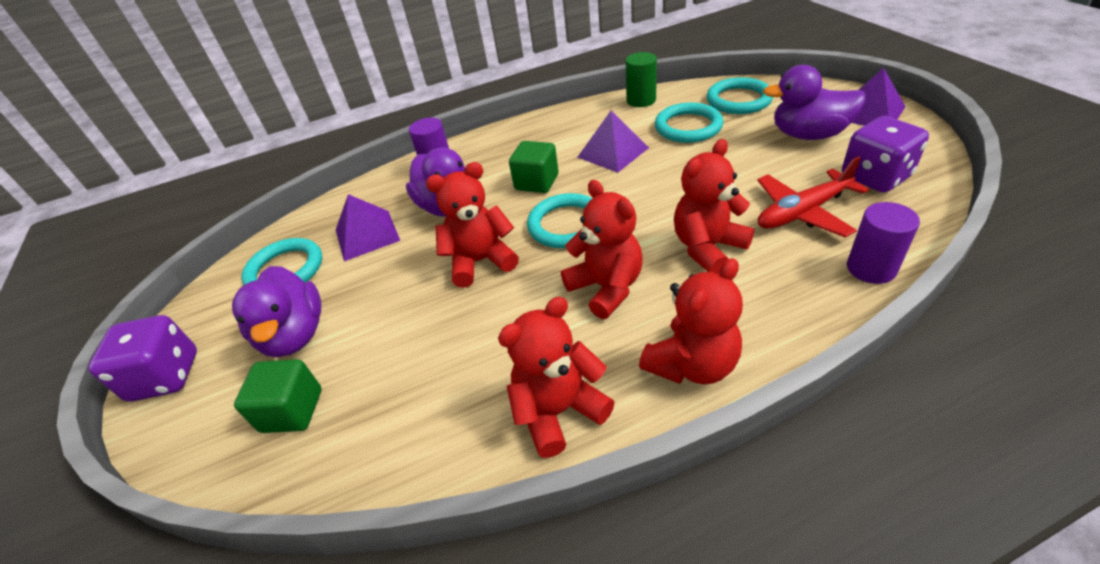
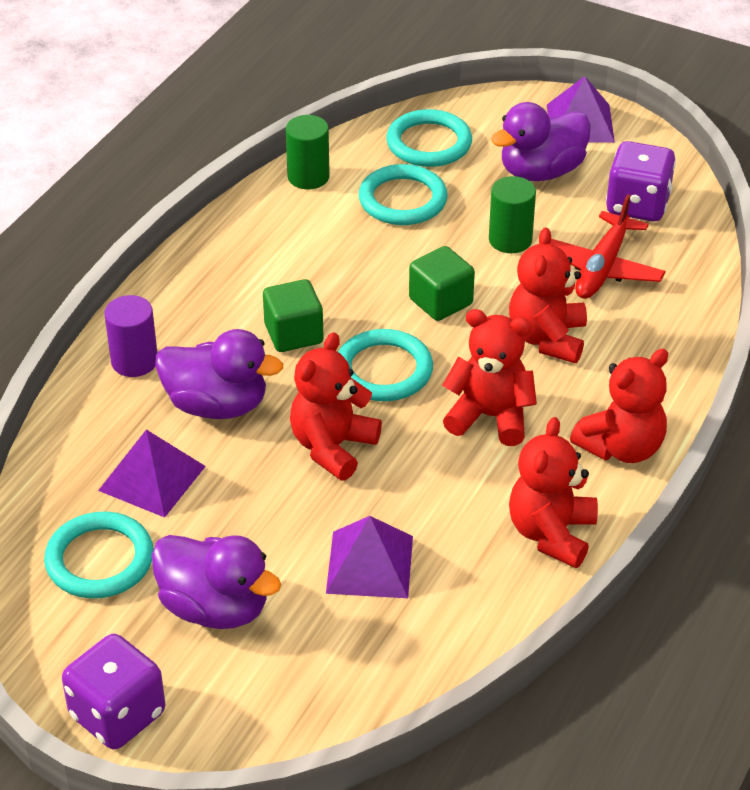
camera: 45 degrees left, 0 degrees up
(292, 410) = (309, 660): green cube -> green cube (440, 302)
(613, 152) = (346, 263): purple pyramid -> purple pyramid (369, 564)
(692, 364) = (621, 447): red teddy bear -> red teddy bear turned 45 degrees clockwise
(742, 171) = (510, 240): none -> green cylinder
(871, 268) = (694, 303): purple cylinder -> none

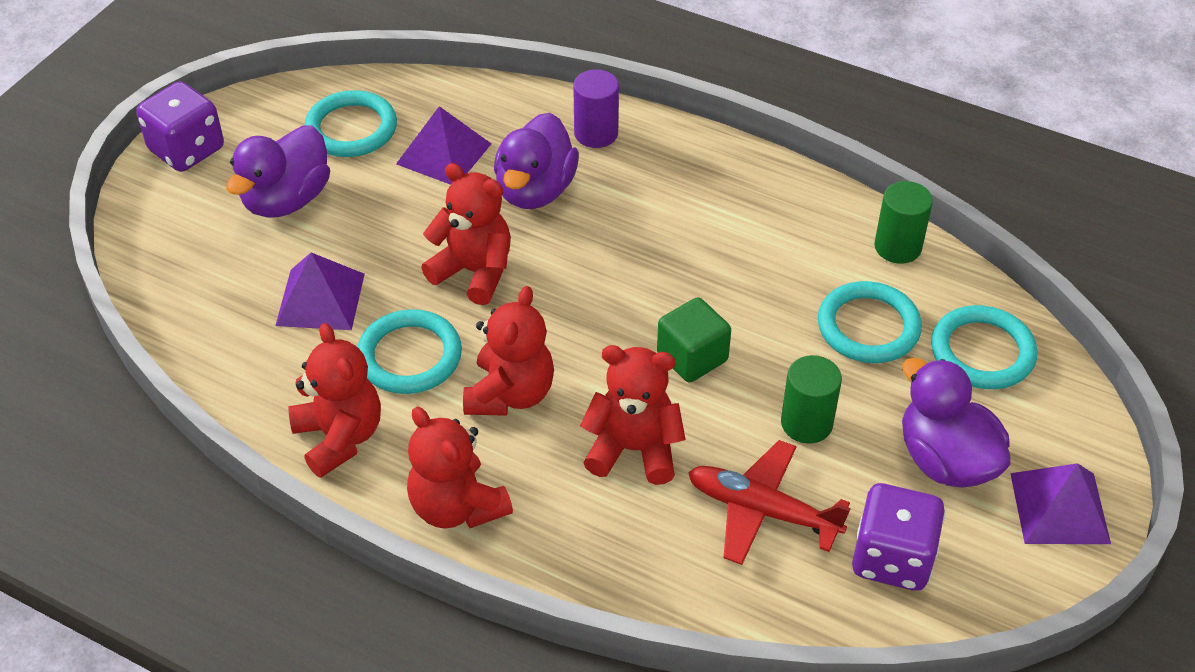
camera: 90 degrees right, 5 degrees up
(293, 334) = (636, 241): green cube -> none
(384, 370) = (582, 310): turquoise ring -> turquoise ring (410, 356)
(551, 534) = (339, 437): red teddy bear -> red teddy bear turned 45 degrees clockwise

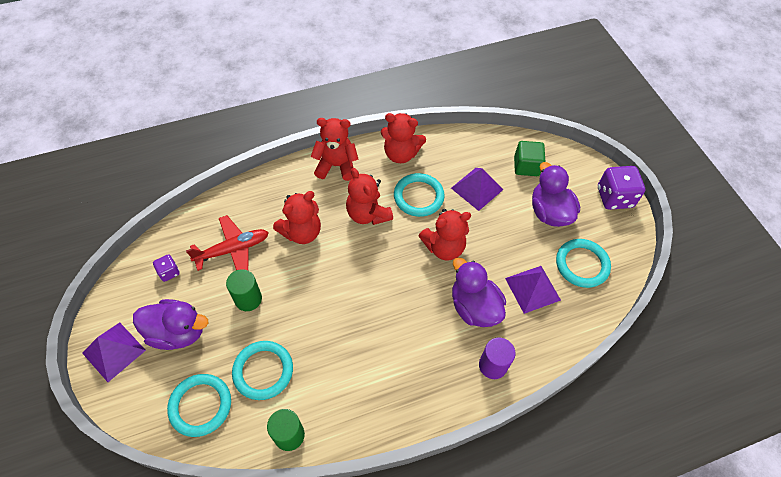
camera: 130 degrees right, 10 degrees up
(692, 357) = (321, 287): green cube -> green cube (526, 166)
(892, 558) = (169, 272): purple dice -> purple dice, size x0.52

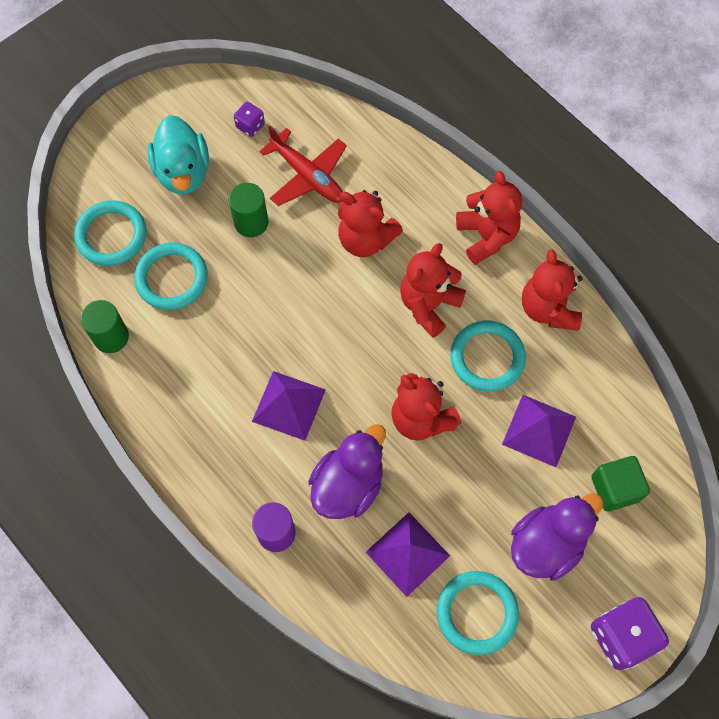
camera: 70 degrees right, 10 degrees up
(114, 351) = (138, 123): purple pyramid -> purple pyramid (289, 405)
(178, 332) = (183, 172): purple duck -> turquoise duck

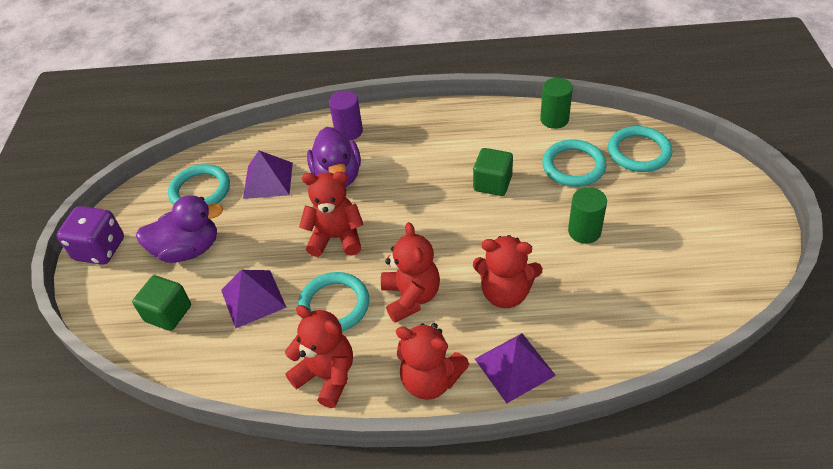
camera: 135 degrees right, 20 degrees down
(183, 172) = (668, 215): turquoise duck -> none
(247, 332) = (492, 183): none -> green cube
(250, 126) = (686, 281): purple dice -> none
(289, 405) = (419, 177): purple pyramid -> purple pyramid (514, 367)
(308, 176) = (600, 290): red plane -> none
(365, 239) = (505, 293): red teddy bear -> red teddy bear turned 150 degrees counterclockwise
(546, 544) = (188, 249): purple duck -> purple duck turned 105 degrees counterclockwise

